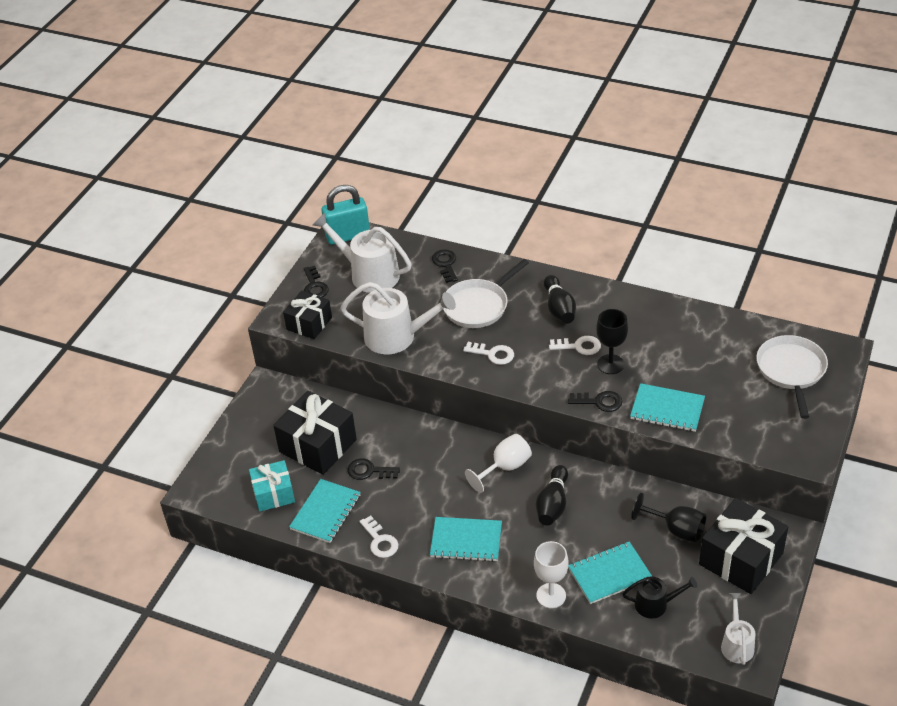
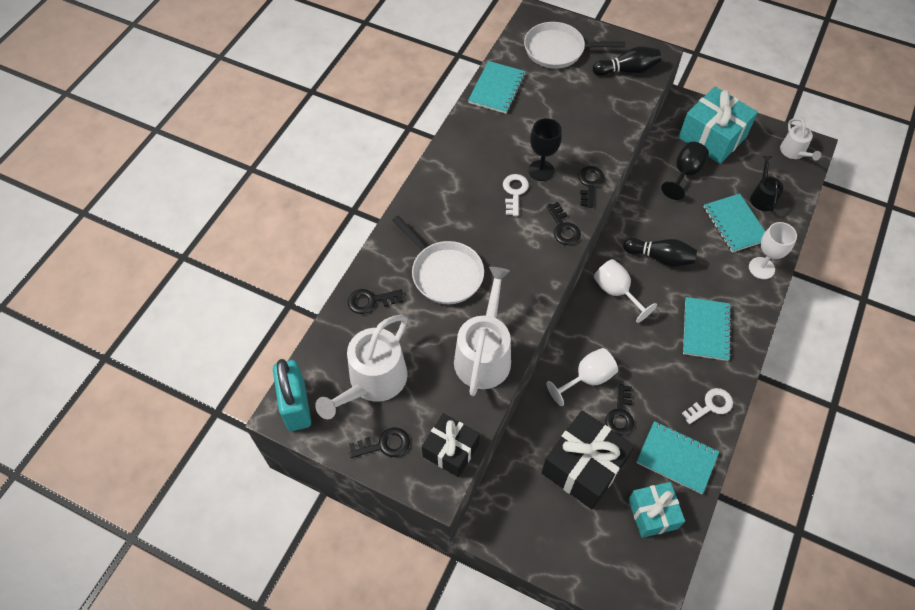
camera: 90 degrees left, 15 degrees up
(405, 446) = (587, 379): none -> white goblet
(493, 354) = (519, 264): white key -> none
(540, 383) = (563, 228): none -> black key
(559, 308) = (458, 203): black bowling pin -> black bowling pin (627, 70)
(667, 409) = (600, 136): turquoise notebook -> turquoise notebook (497, 89)
(736, 644) = (794, 152): white watering can -> white watering can turned 105 degrees counterclockwise
(741, 559) = (712, 137): black gift -> turquoise gift

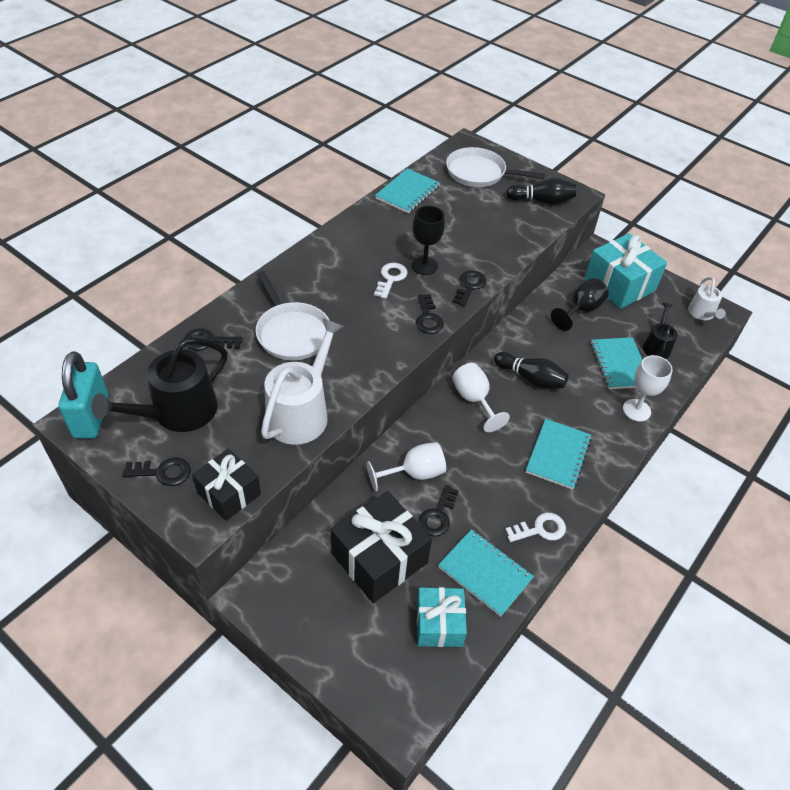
camera: 10 degrees right, 10 degrees down
(373, 381) = (178, 412): white watering can -> black watering can

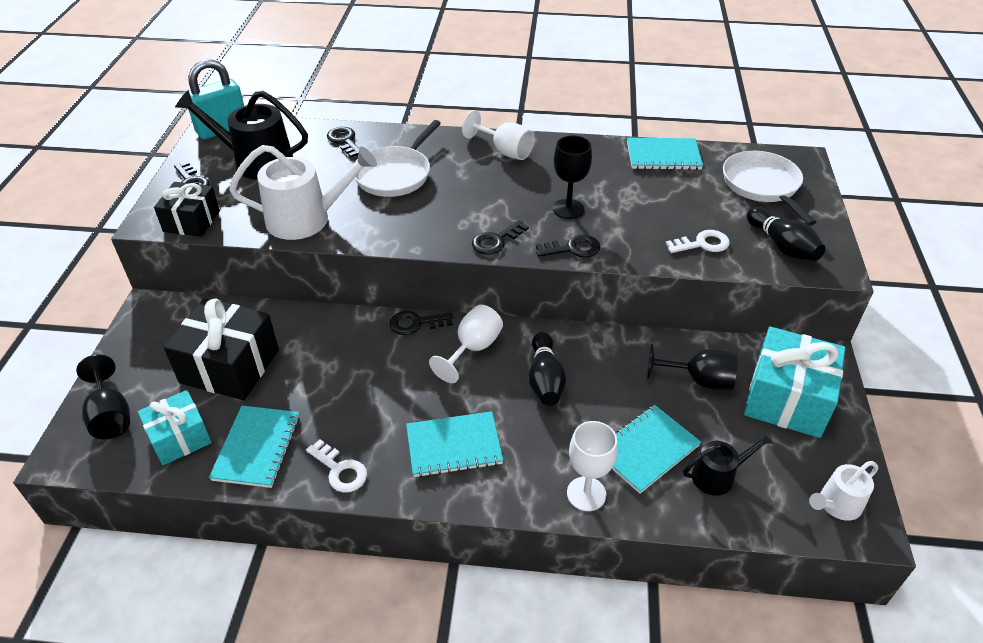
camera: 60 degrees right, 5 degrees down
(376, 670) = (111, 416): none -> black goblet
(391, 278) = (525, 197): white key -> white key (702, 244)
(414, 473) = (343, 347): white goblet -> white goblet (505, 151)
(437, 515) = (304, 384): black key -> black key (416, 323)

